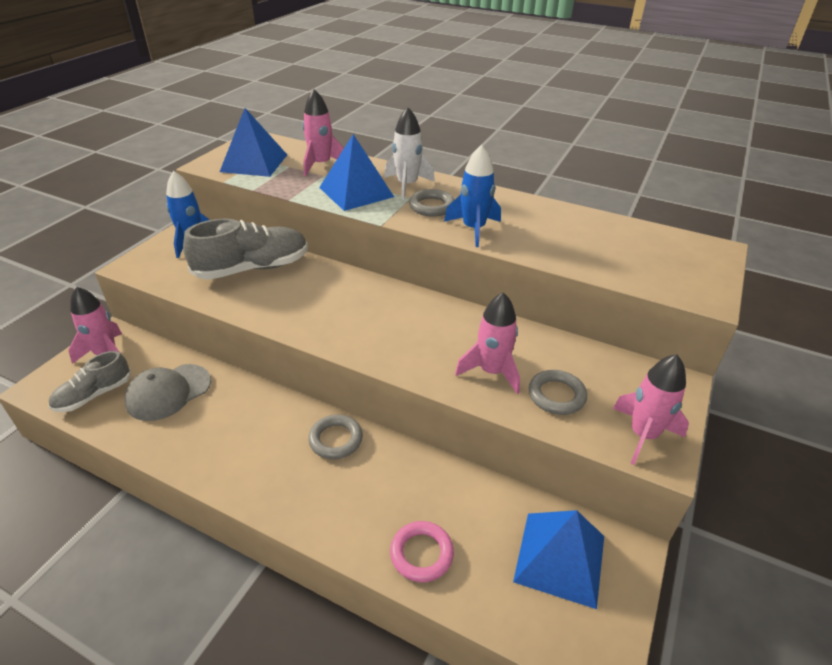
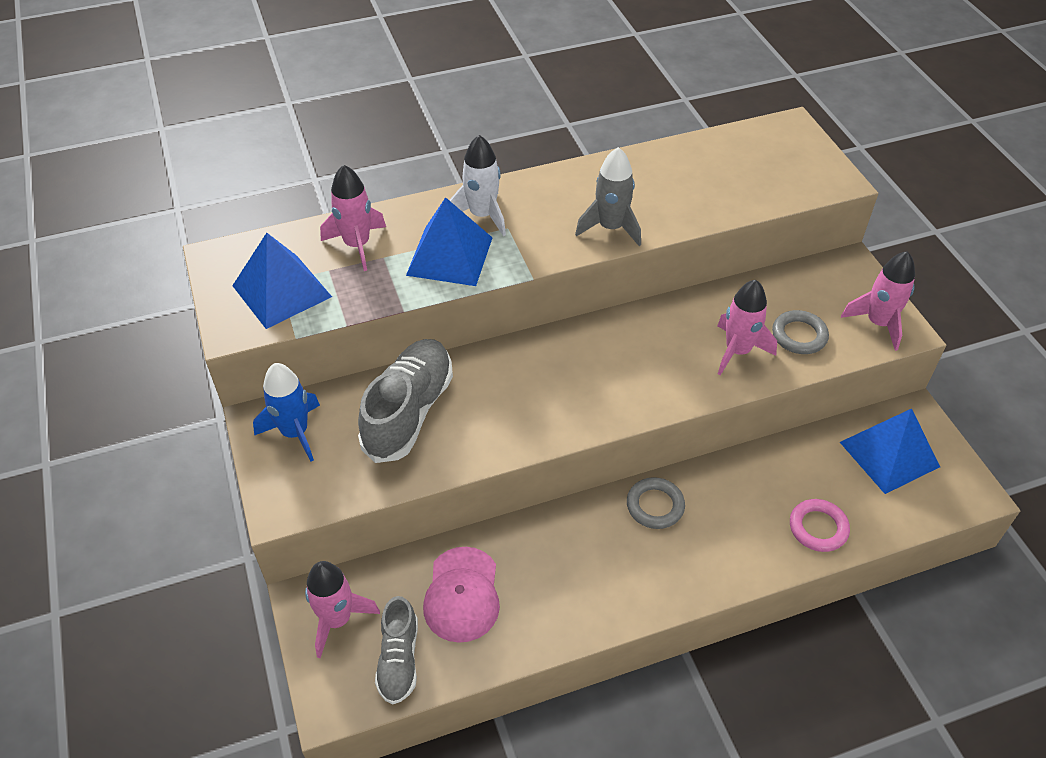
camera: 45 degrees left, 10 degrees up
(168, 392) = (462, 594): grey cap -> pink cap
(432, 206) = (541, 226): grey ring -> none
(473, 229) = (611, 228): blue rocket -> grey rocket

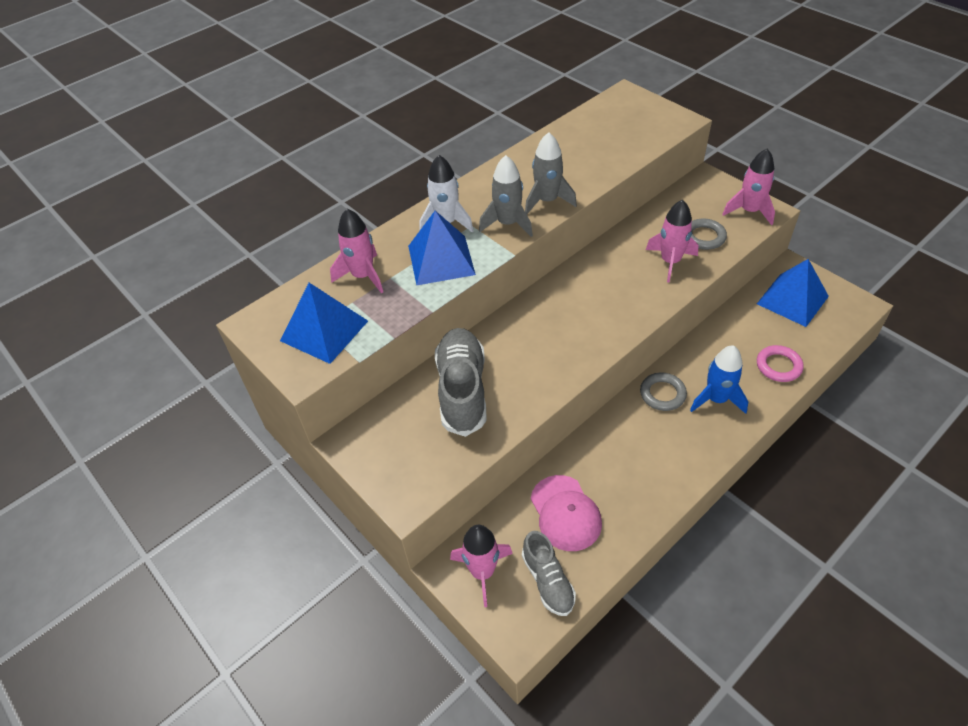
camera: 20 degrees left, 0 degrees up
(295, 432) = (382, 440): blue rocket -> blue rocket (716, 399)
(549, 239) = (508, 224): none -> grey rocket

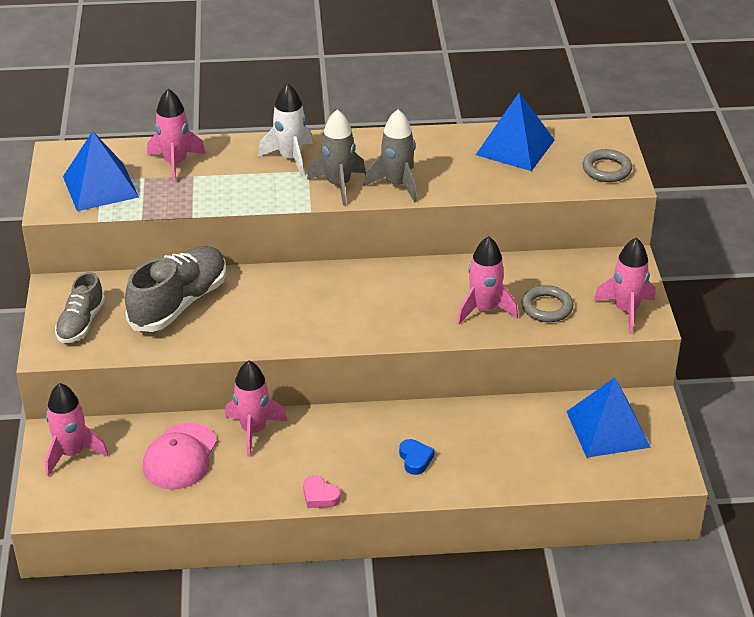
camera: 35 degrees right, 10 degrees down
(441, 260) = (248, 184): blue pyramid -> blue pyramid (515, 147)
(548, 581) = (110, 490): grey shoe -> grey shoe (81, 323)
(590, 454) = (253, 430): none -> pink rocket
(662, 394) = (373, 427): grey ring -> grey ring (606, 169)
(694, 472) = (320, 496): none -> pink heart
(716, 399) = (415, 459): blue rocket -> blue heart
(778, 366) = (511, 470): pink ring -> none

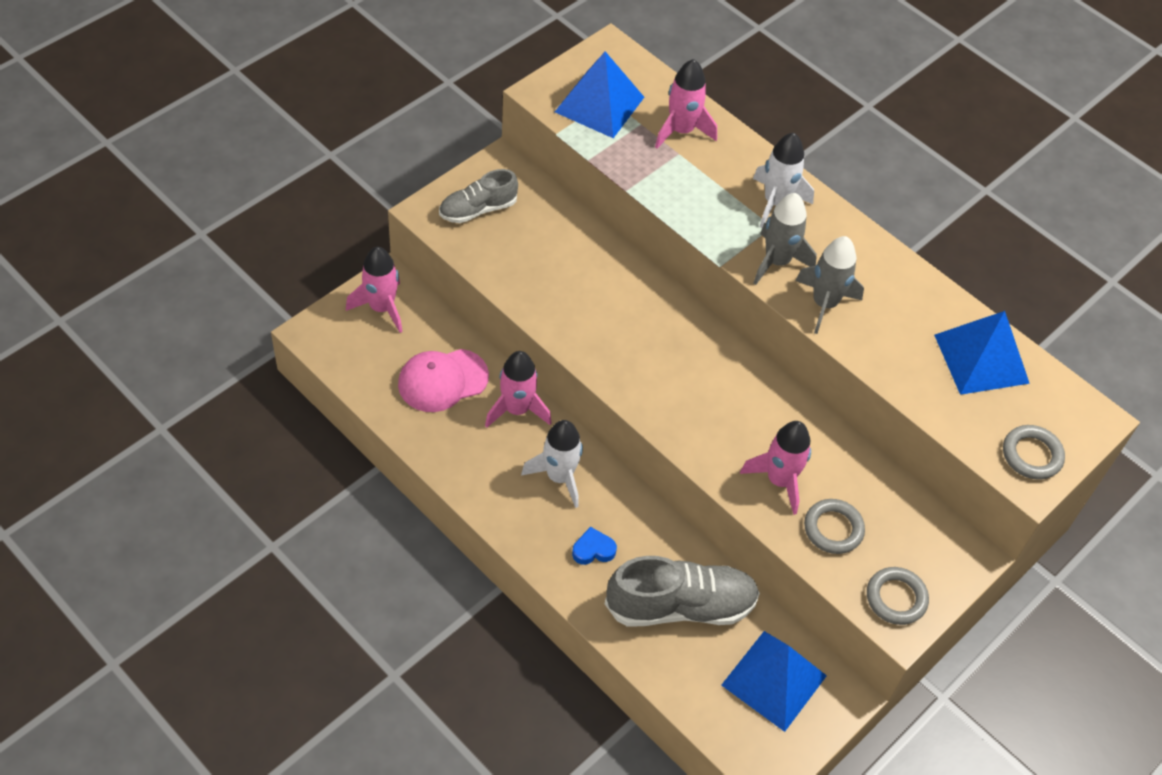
camera: 45 degrees right, 15 degrees up
(179, 303) = (563, 255): grey shoe -> grey shoe (680, 606)
(320, 496) = (488, 508): pink heart -> none
(336, 441) = (559, 477): none -> white rocket
(415, 459) = (593, 550): blue heart -> blue heart turned 135 degrees counterclockwise
(626, 310) = (896, 598): pink rocket -> grey ring

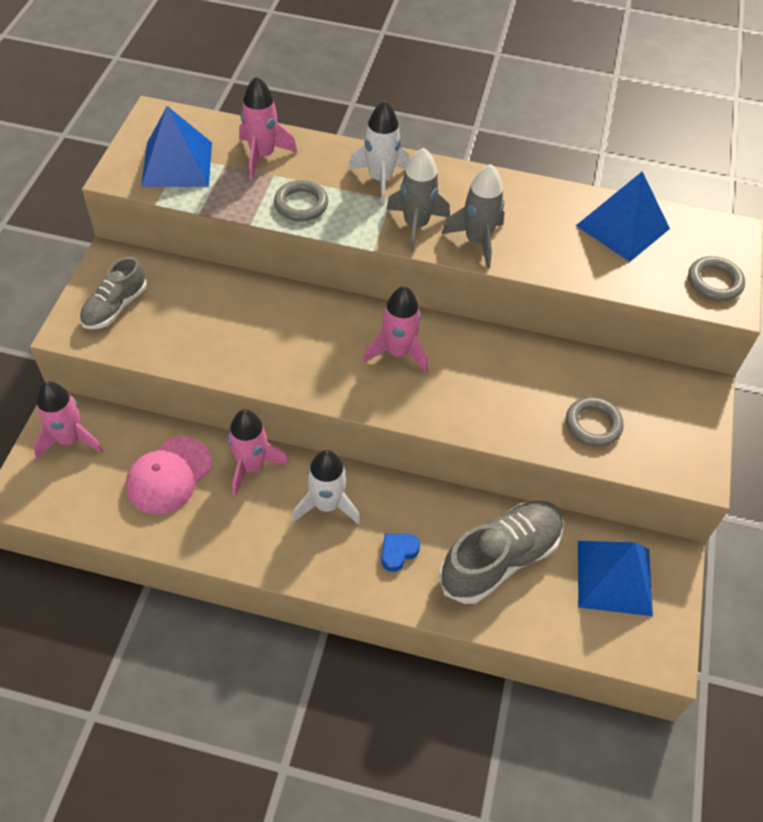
camera: 30 degrees left, 0 degrees up
(779, 480) = (524, 407): pink rocket -> pink rocket (398, 352)
(896, 598) = (679, 454): grey ring -> grey ring (301, 204)

